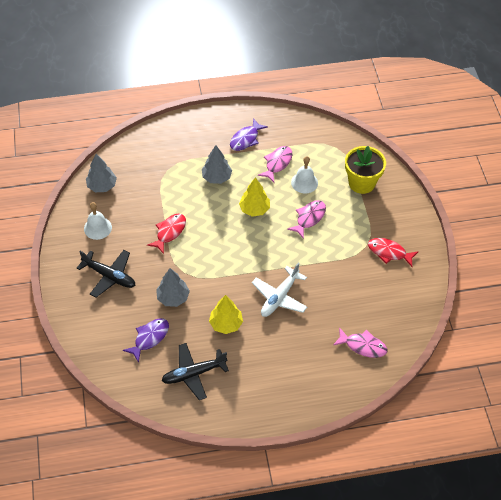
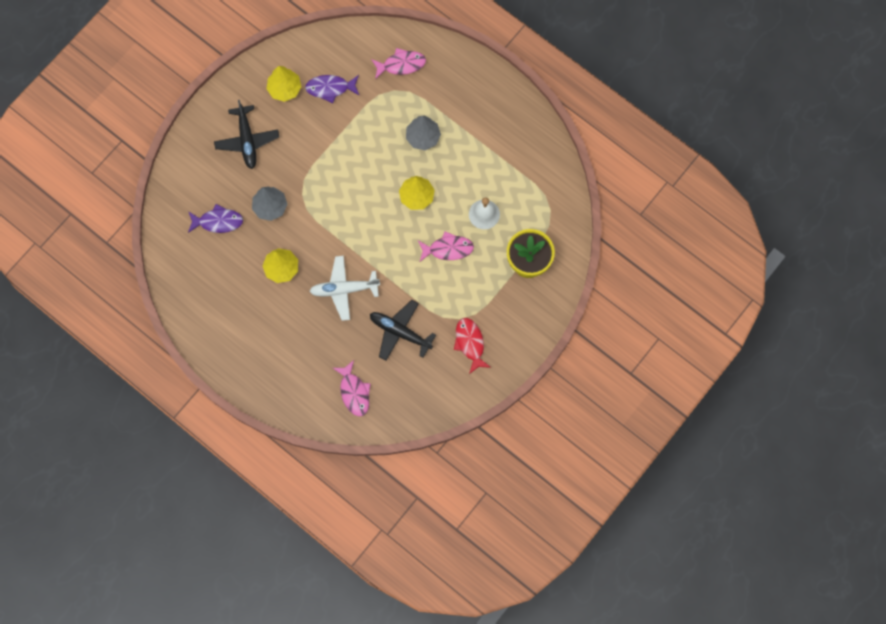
camera: 50 degrees right, 20 degrees up
(97, 228) = (284, 89): white bell -> yellow tree
(102, 186) = (329, 53): grey tree -> none
(169, 232) = (331, 149): red fish -> none
(193, 373) = (215, 282): black plane -> black plane (400, 332)
(246, 139) = (488, 125): purple fish -> purple fish (330, 88)
(277, 163) = (485, 174): pink fish -> pink fish (401, 64)

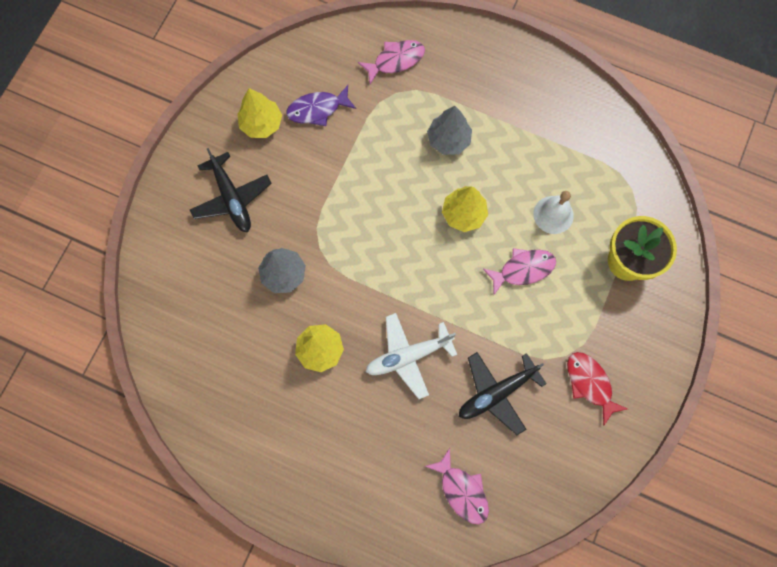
camera: 15 degrees left, 0 degrees up
(218, 221) = (221, 310): purple fish -> none
(400, 332) = (496, 393): black plane -> black plane turned 45 degrees counterclockwise

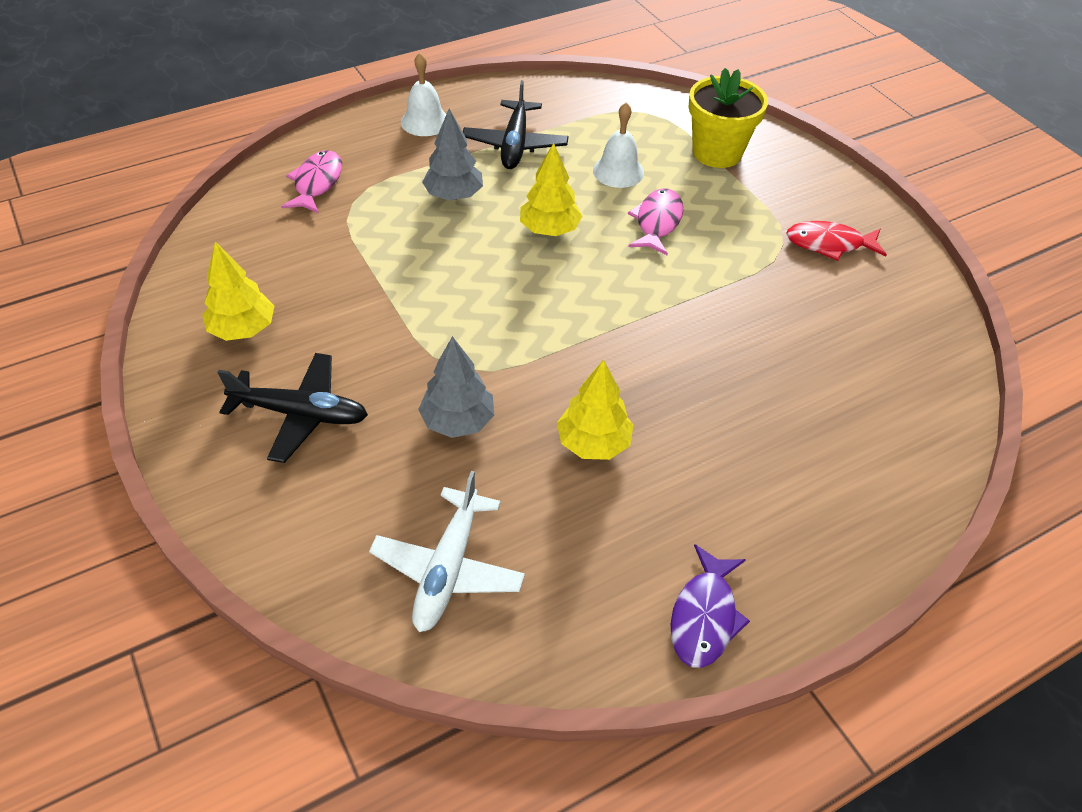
camera: 55 degrees left, 25 degrees down
(317, 109) = (290, 272): purple fish -> purple fish (704, 616)
(408, 356) = (675, 366): white plane -> white plane (448, 569)
(462, 491) = (884, 412): pink fish -> none
(496, 393) = (783, 317): black plane -> black plane (515, 145)
(502, 69) = (425, 121): none -> white bell

